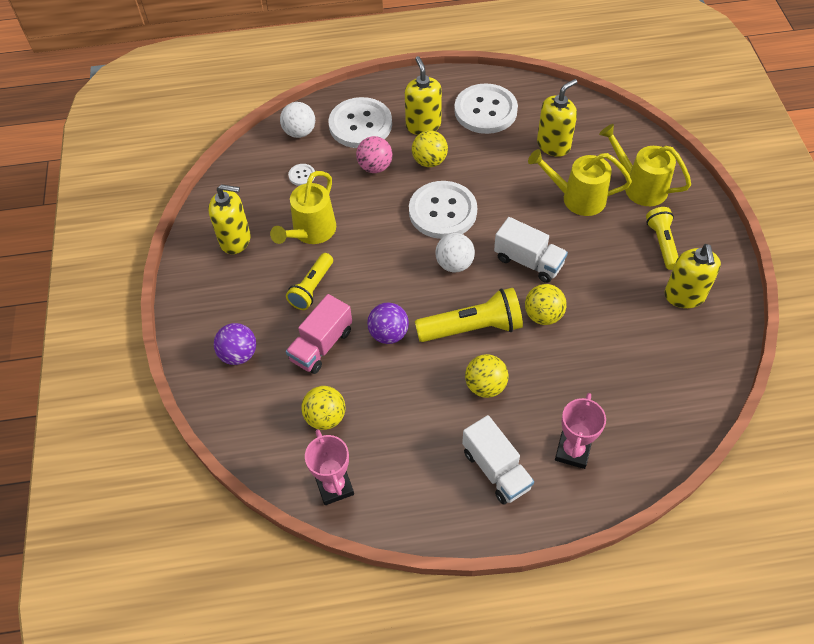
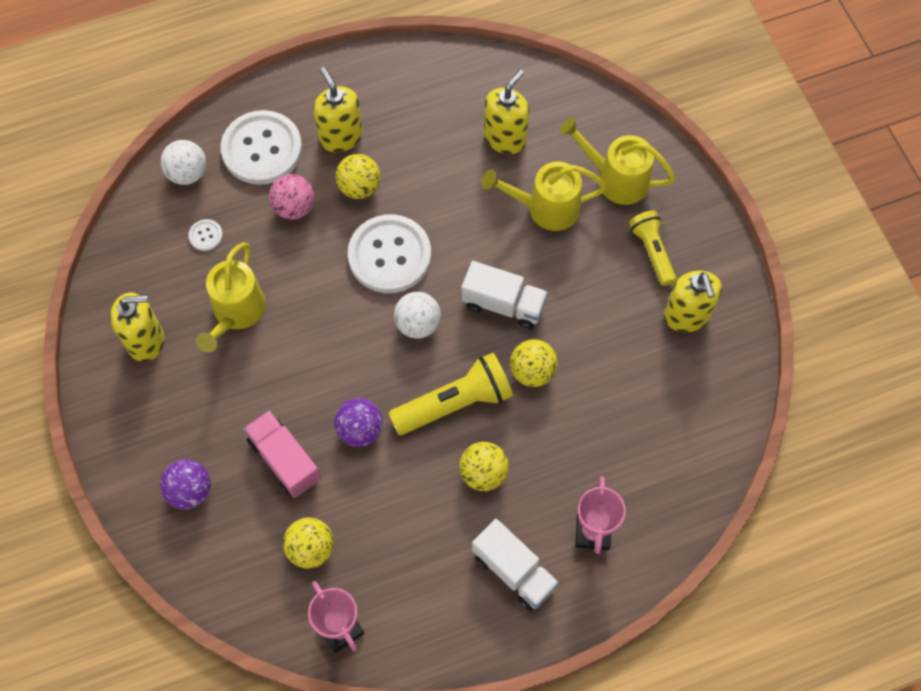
camera: 15 degrees left, 10 degrees up
(312, 288) = (256, 388): yellow flashlight -> none
(321, 345) = (284, 460): pink truck -> pink truck turned 120 degrees clockwise
(485, 110) = (413, 102): white button -> none

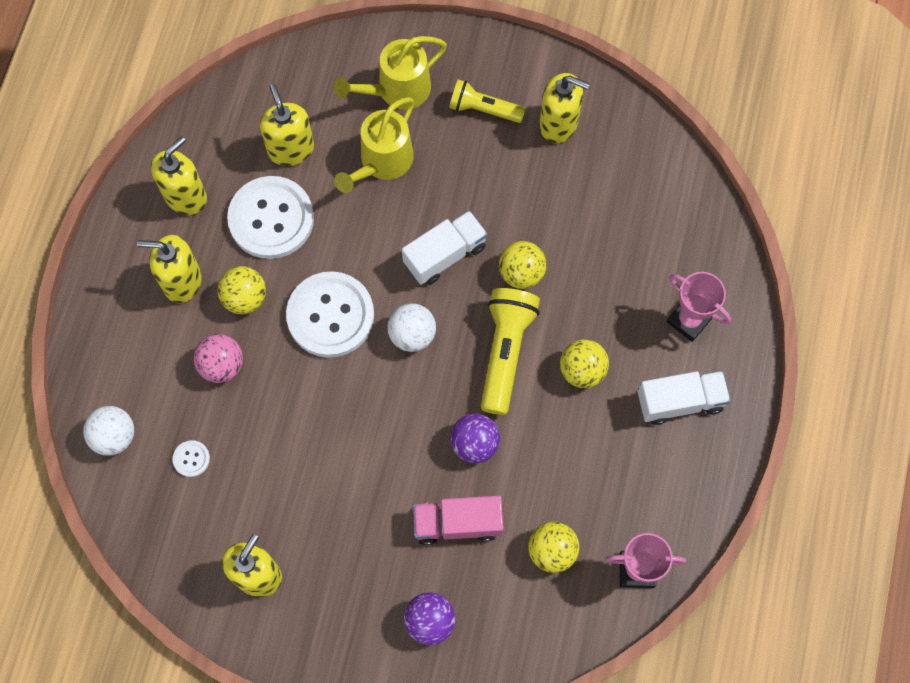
camera: 55 degrees left, 5 degrees up
(236, 313) = (289, 479): yellow watering can -> none
(262, 149) = (141, 356): white button -> white button (271, 219)
(410, 94) = (185, 196): none -> yellow soap dispenser

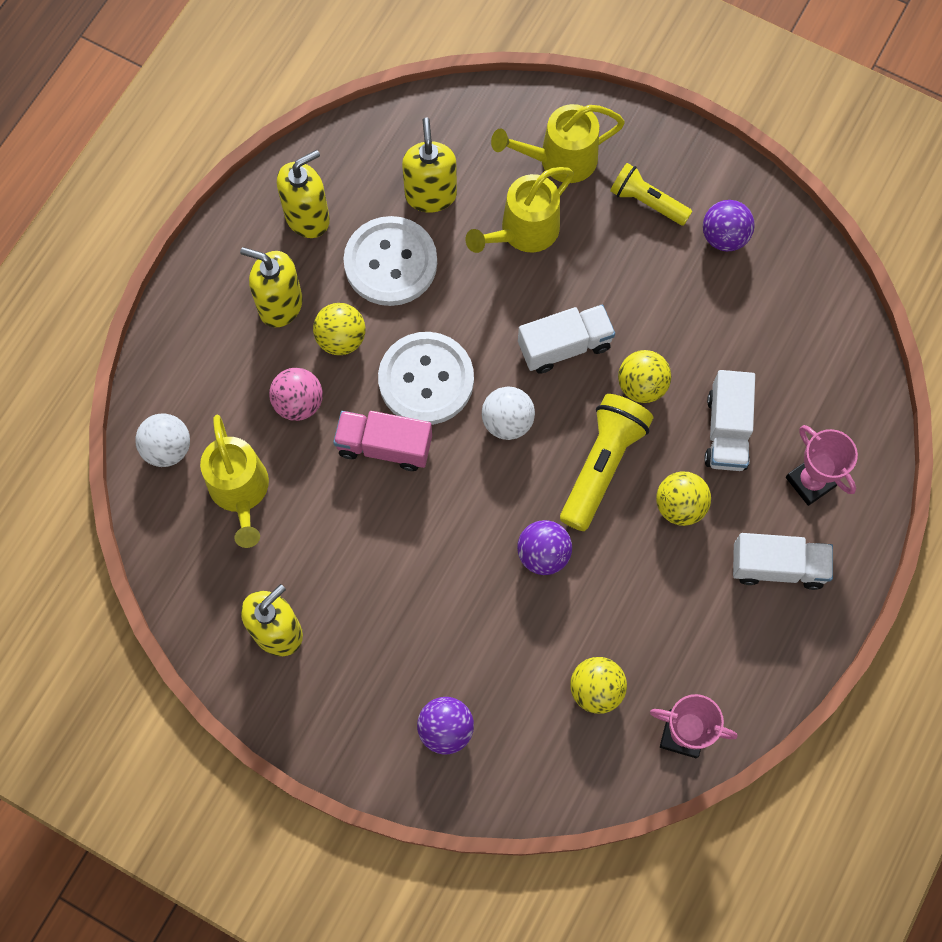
camera: 15 degrees right, 0 degrees up
(191, 459) = (241, 492): white button -> yellow watering can
(457, 523) = (503, 633): pink truck -> pink truck (384, 446)
(558, 124) = (724, 237): yellow soap dispenser -> purple ball
(605, 294) = (726, 431): none -> white truck

